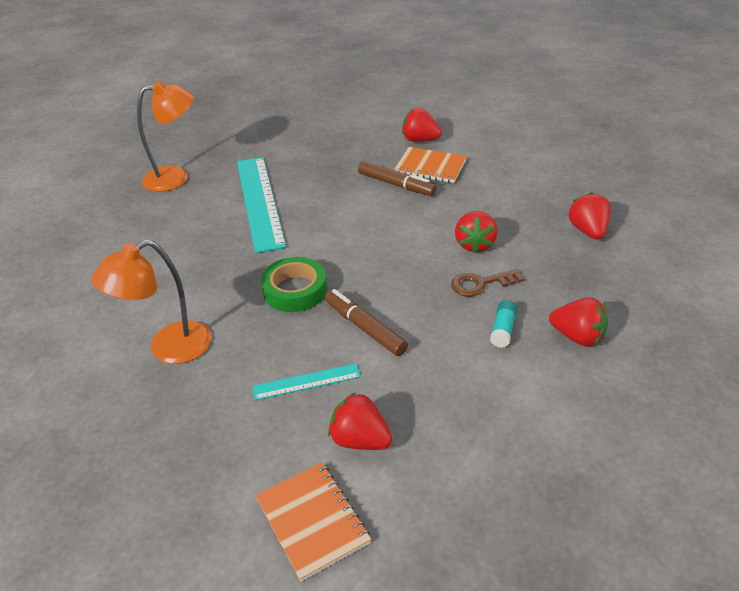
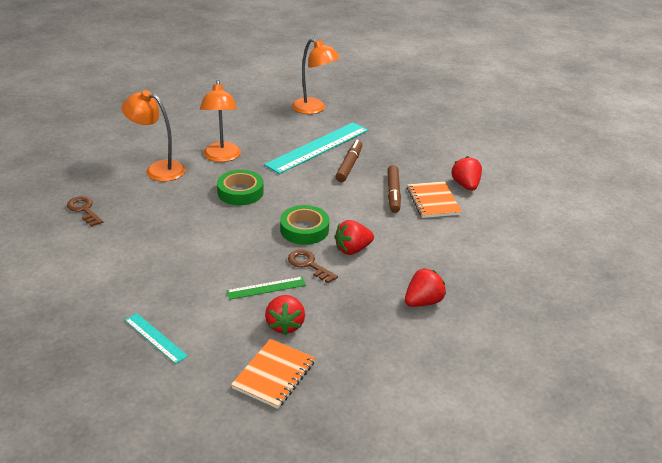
camera: 55 degrees right, 5 degrees down
(197, 459) = (84, 210): none -> brown key
(201, 281) = (222, 157): none -> orange lamp
(306, 382) = (163, 224): turquoise ruler -> turquoise ruler (155, 338)
(312, 521) = (62, 262): orange notebook -> orange notebook (274, 375)
(360, 440) = (129, 259): red strawberry -> none
(364, 328) = (225, 230): brown marker -> brown marker (349, 165)
(413, 265) = (304, 229): none -> green tape
(503, 330) = (266, 288): turquoise glue stick -> green ruler

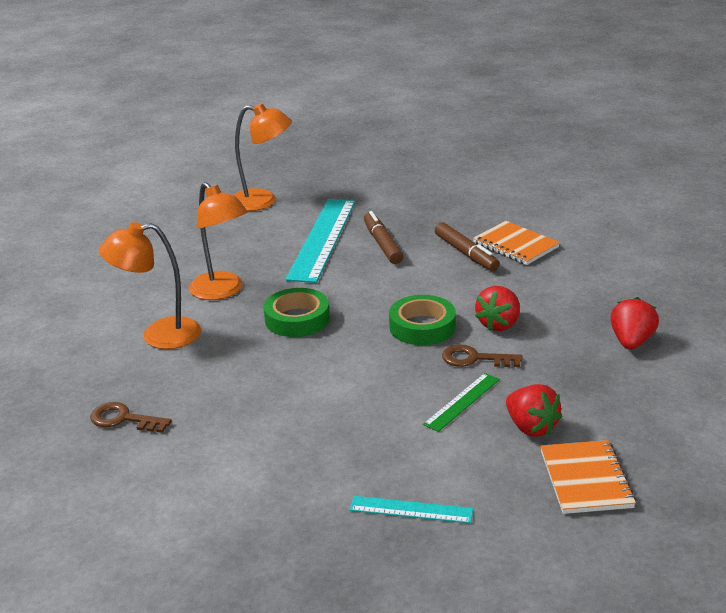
camera: 30 degrees left, 5 degrees down
(465, 185) = (526, 218): red strawberry -> none

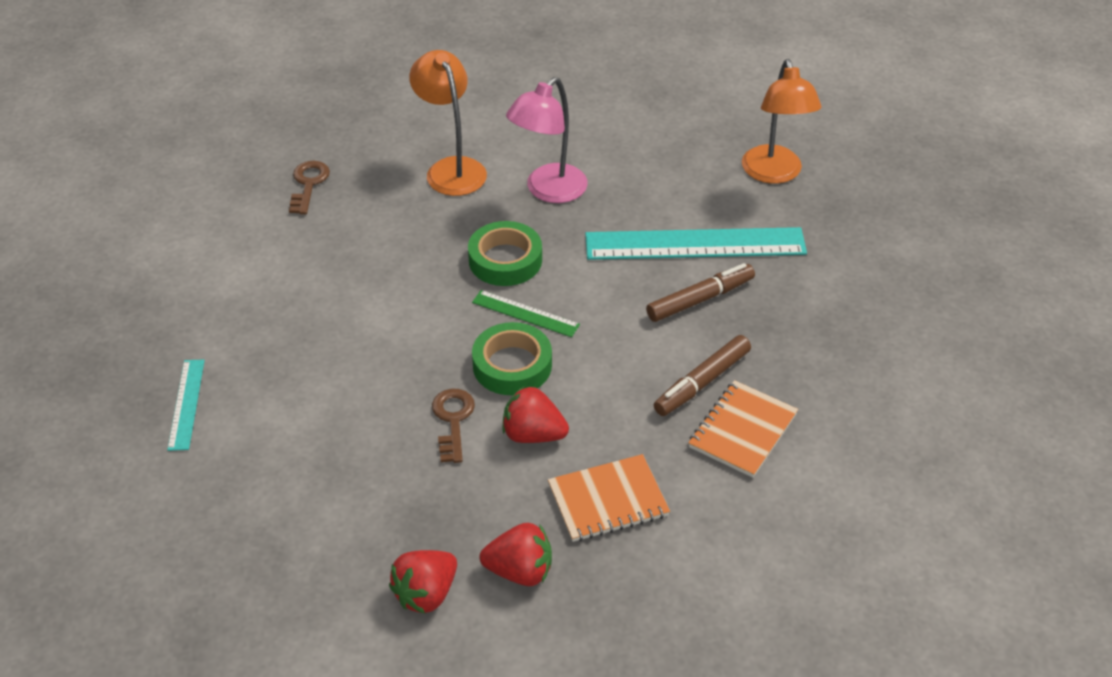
camera: 75 degrees right, 15 degrees up
(222, 291) = (548, 191): orange lamp -> pink lamp
(462, 401) = (367, 419): green ruler -> green ruler (525, 313)
(531, 427) = (326, 483): red strawberry -> red strawberry (426, 594)
(586, 479) = (238, 538): orange notebook -> orange notebook (608, 500)

